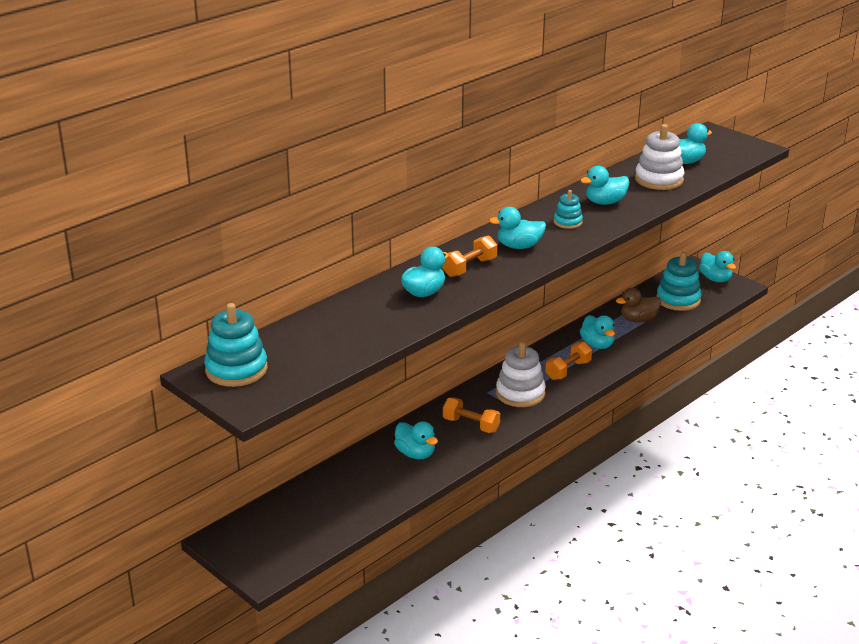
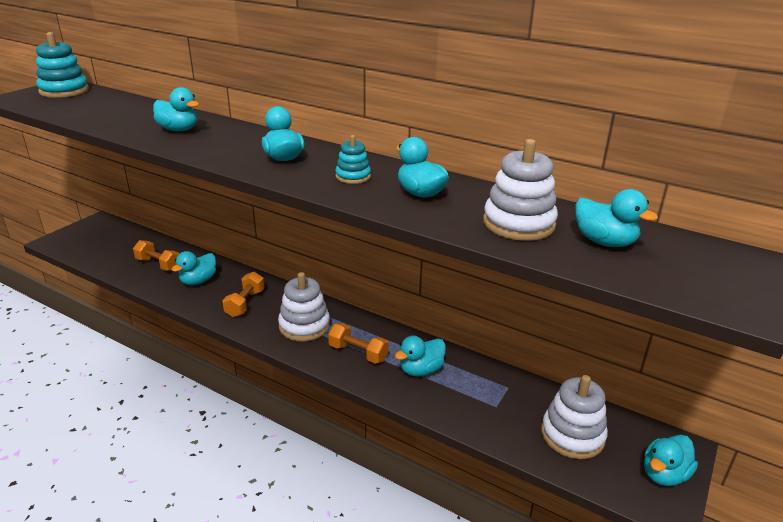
camera: 75 degrees right, 0 degrees up
(469, 267) = (231, 142): orange dumbbell -> orange dumbbell (158, 264)
(638, 319) = (497, 400): brown duck -> none
(678, 300) = (572, 435): turquoise stacking toy -> white stacking toy

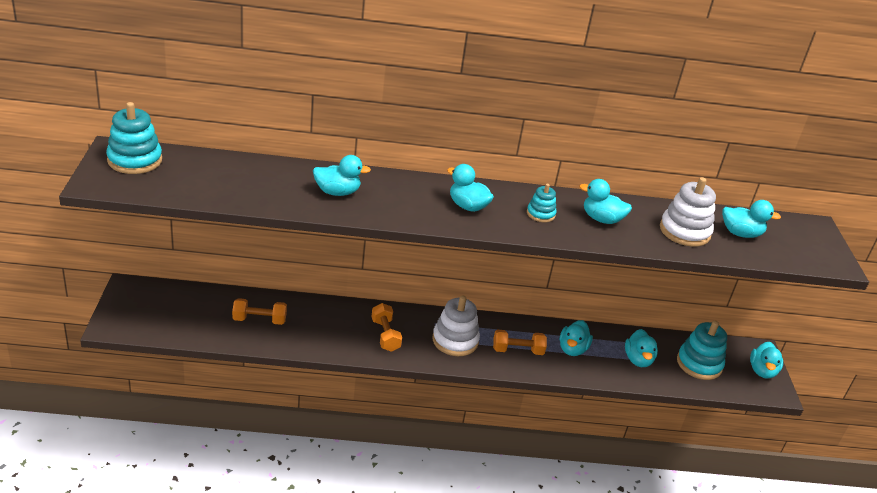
camera: 35 degrees left, 5 degrees up
(198, 281) = (319, 326): turquoise duck -> turquoise duck (638, 360)
(572, 435) = (699, 364): white stacking toy -> turquoise stacking toy

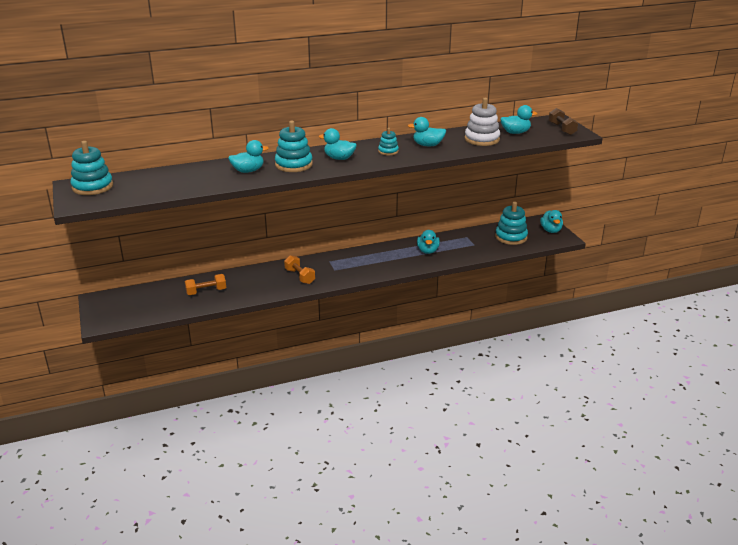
camera: 15 degrees left, 5 degrees down
(401, 199) = (293, 165): none -> turquoise stacking toy
(455, 340) = (348, 267): white stacking toy -> none
(517, 350) = (393, 261): orange dumbbell -> none
(638, 360) = (472, 245): turquoise duck -> none
(814, 247) = (562, 129): none -> brown dumbbell

